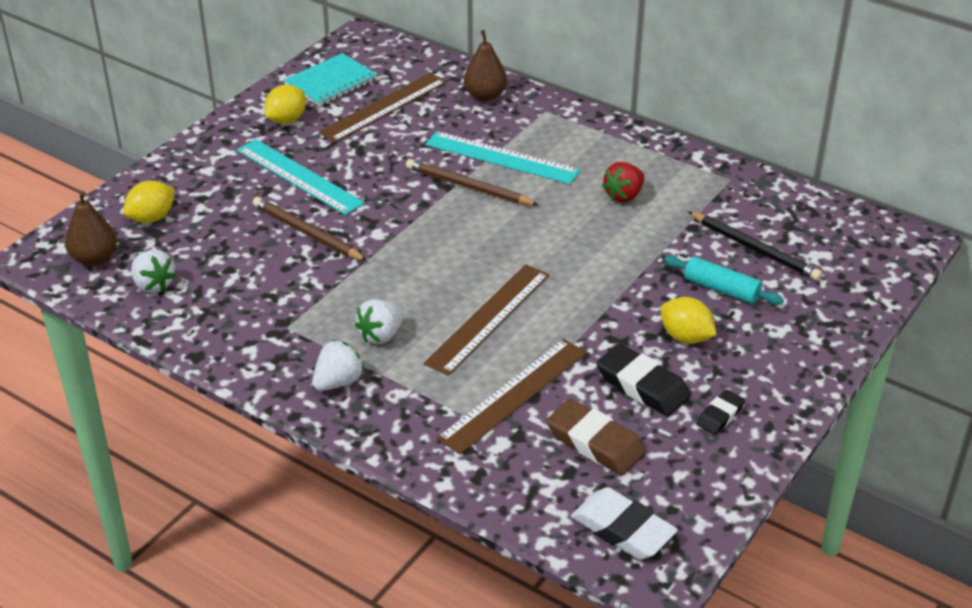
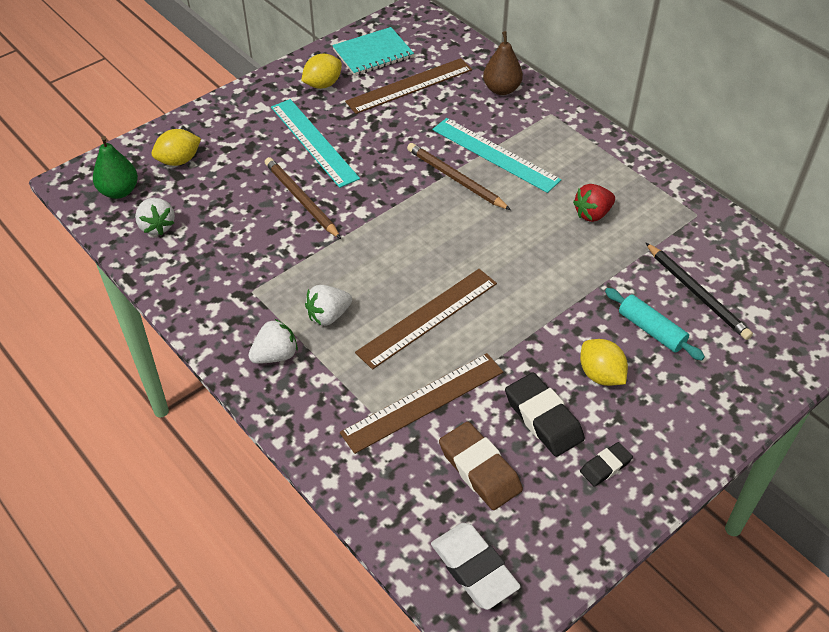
camera: 15 degrees right, 10 degrees up
(94, 258) = (119, 191): brown pear -> green pear

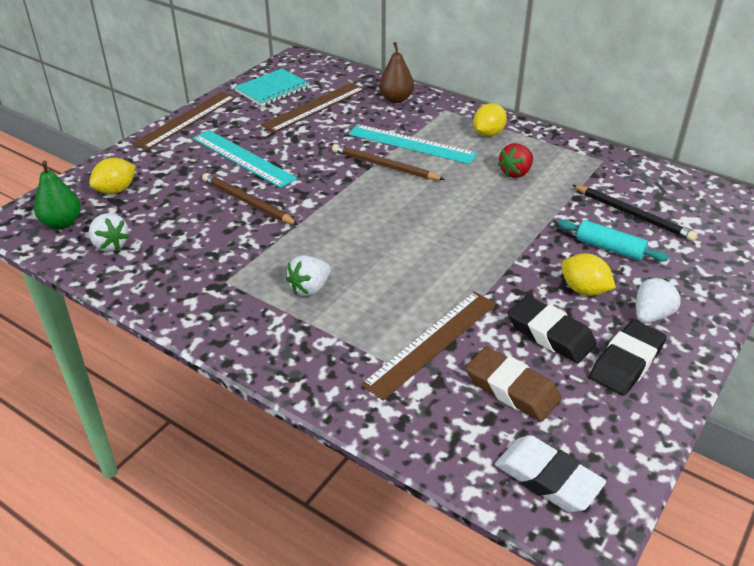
camera: 15 degrees left, 10 degrees down
(275, 355) = (269, 330): white strawberry -> white strawberry (651, 315)
(322, 84) = (235, 116): yellow lemon -> yellow lemon (488, 133)
(427, 317) = (405, 273): brown ruler -> brown ruler (186, 120)
(605, 466) = (626, 362): black eraser -> black eraser, size x1.75

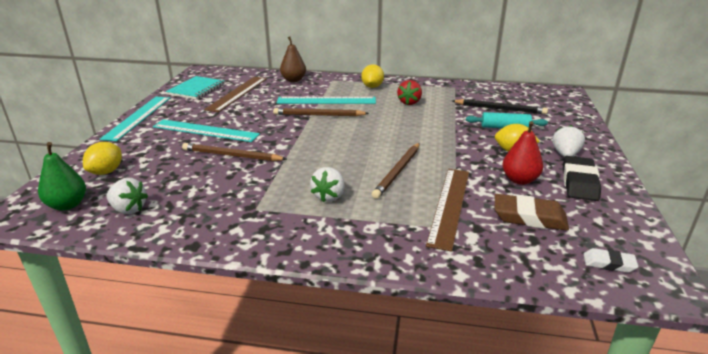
camera: 25 degrees left, 10 degrees down
(186, 120) = (137, 117): brown ruler -> turquoise ruler
(411, 278) = (398, 172): none -> brown pencil
(548, 478) = (609, 263): white eraser -> white eraser, size x0.57
(550, 334) = (519, 180): black eraser -> red pear

